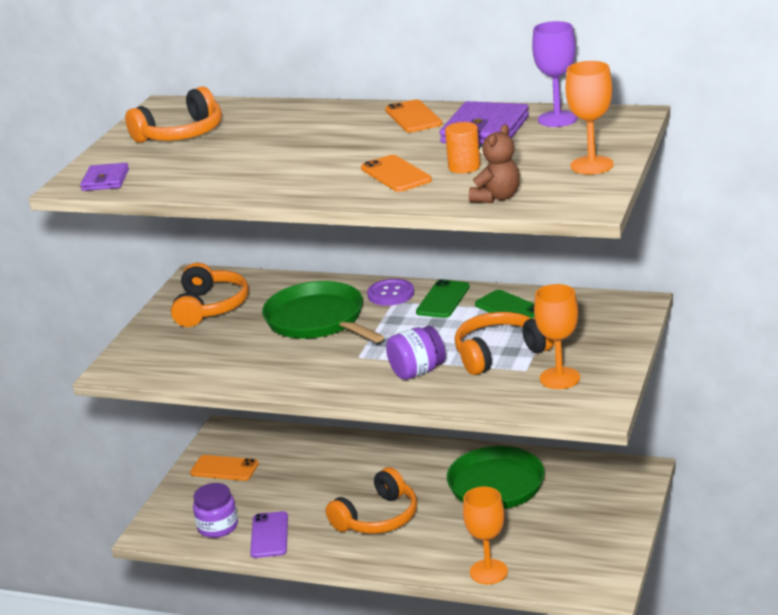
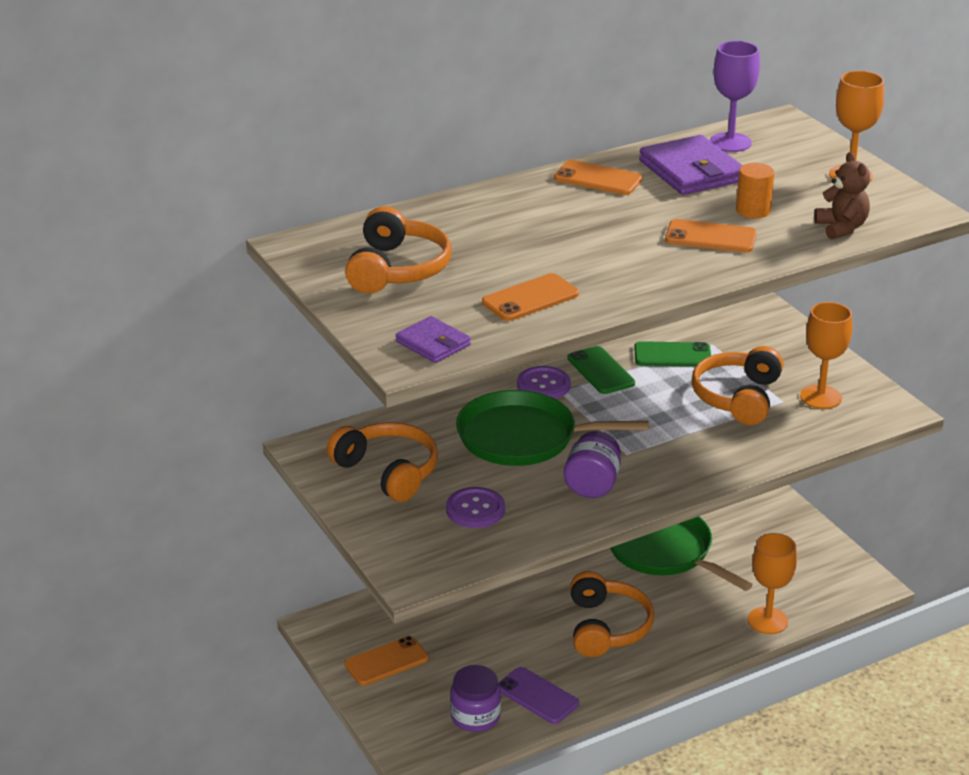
camera: 50 degrees left, 5 degrees up
(208, 174) = (530, 298): none -> orange phone
(213, 349) = (475, 509): none -> purple button
(417, 371) = (701, 443): purple jar -> purple jar (592, 485)

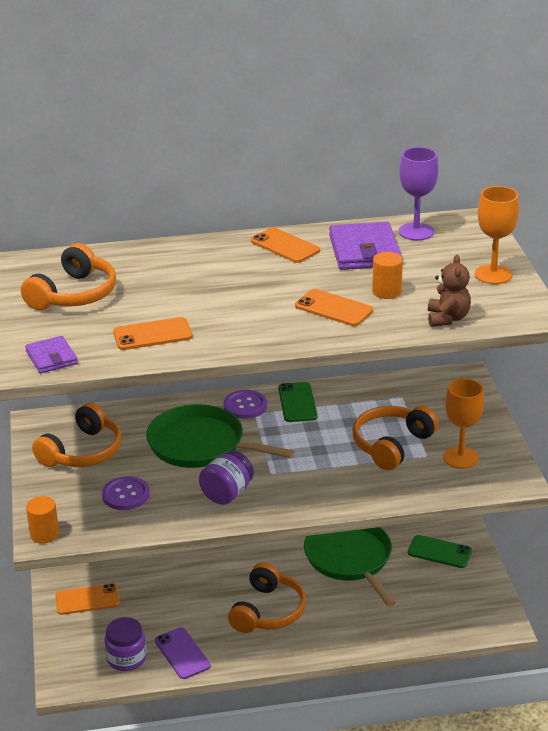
camera: 20 degrees right, 0 degrees up
(388, 471) = (83, 452): orange headphones -> orange headphones turned 60 degrees clockwise
(410, 573) = (44, 534): none -> orange cylinder
(672, 355) = (363, 400): green phone -> green phone (439, 552)
(767, 620) = (399, 635): orange goblet -> none

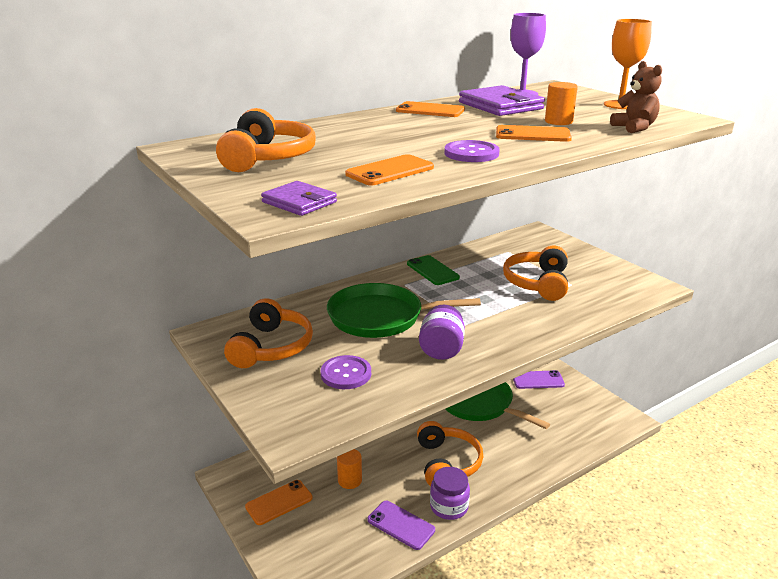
camera: 25 degrees left, 5 degrees down
(44, 534) = (289, 433): orange cylinder -> orange cylinder (350, 480)
(126, 658) = (352, 547): purple jar -> purple jar (449, 507)
(245, 406) = (391, 281): purple button -> purple button (471, 153)
(439, 552) = (537, 380): green phone -> purple phone
(460, 458) = (598, 280): orange goblet -> none

